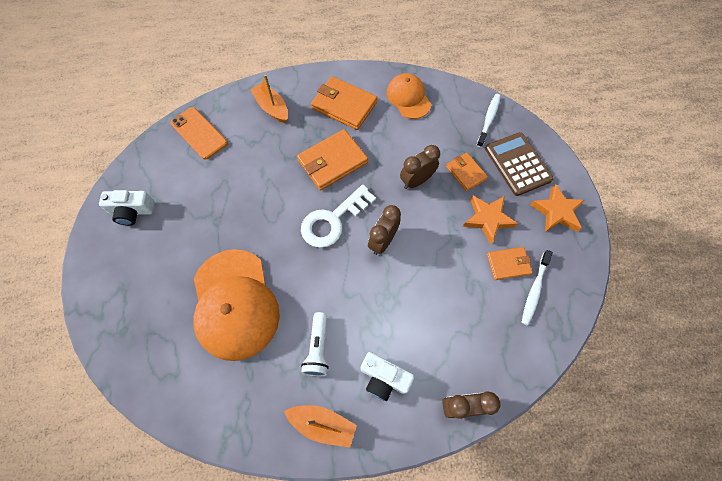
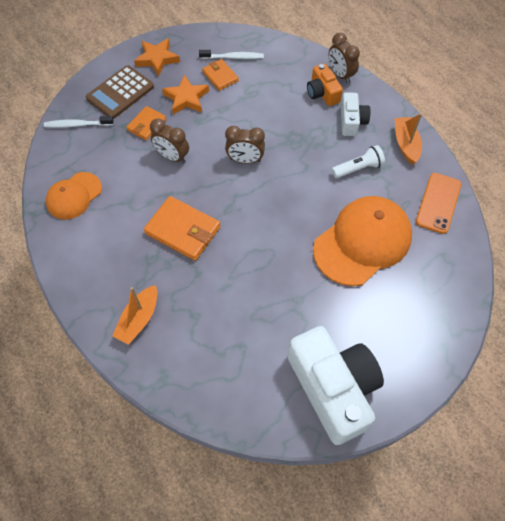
camera: 115 degrees left, 5 degrees down
(132, 211) = (333, 388): white camera -> white camera, size x2.02
(199, 133) = (207, 379): orange phone -> orange phone (438, 203)
(333, 220) = (245, 204): white key -> none
(344, 105) = (107, 249): orange wallet -> none
(440, 366) = (322, 93): none -> orange camera

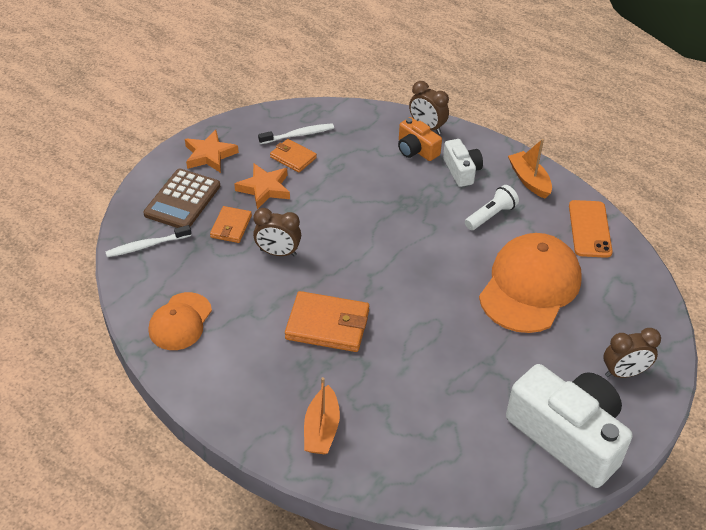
camera: 20 degrees left, 15 degrees down
(245, 160) = (363, 236): brown clock -> brown clock (624, 373)

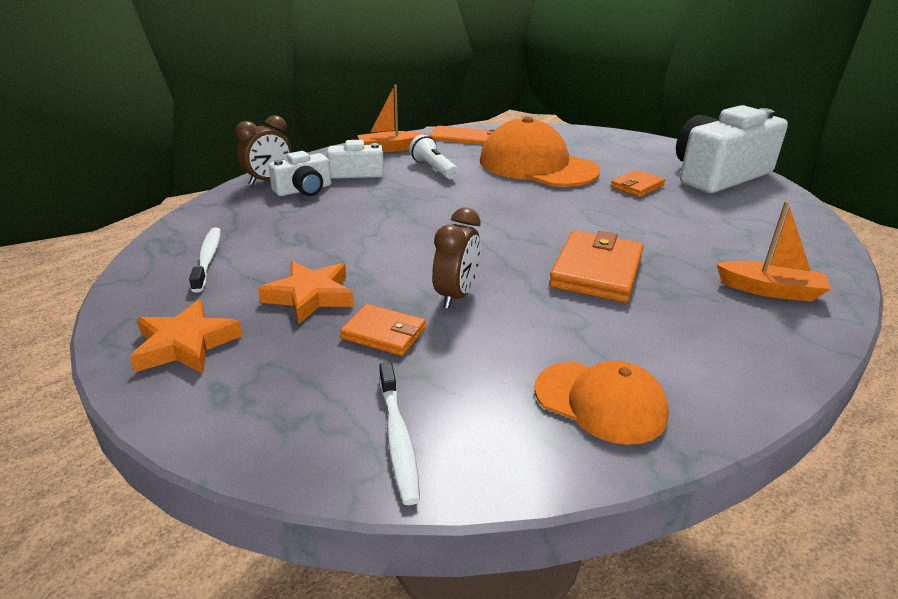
camera: 80 degrees left, 15 degrees down
(182, 200) = (289, 384): brown calculator -> none
(293, 157) = (256, 267): orange wallet -> orange wallet (637, 186)
(416, 149) = (304, 190): orange camera -> white camera
(624, 373) = (639, 149): brown clock -> none

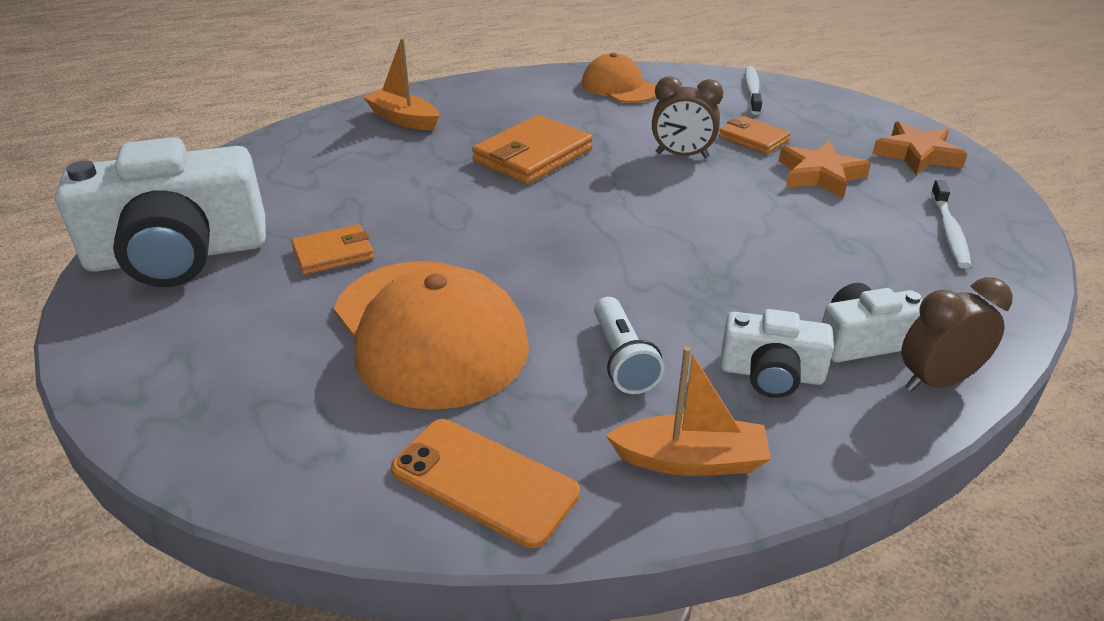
camera: 160 degrees left, 5 degrees up
(456, 296) = (682, 155): brown clock -> brown clock turned 120 degrees counterclockwise

